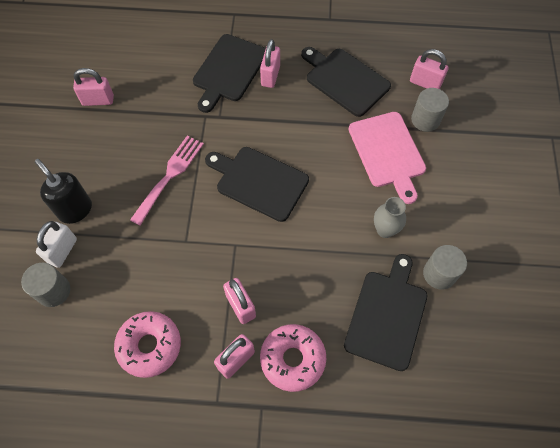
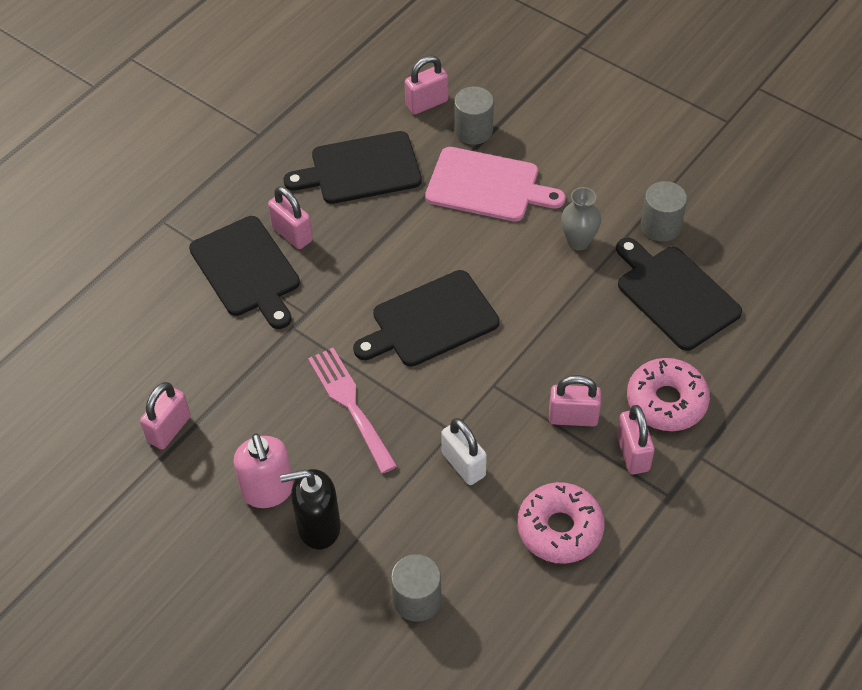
camera: 55 degrees left, 10 degrees down
(63, 251) = (368, 566): white padlock -> white padlock (463, 464)
(85, 170) = (268, 491): none -> pink soap dispenser

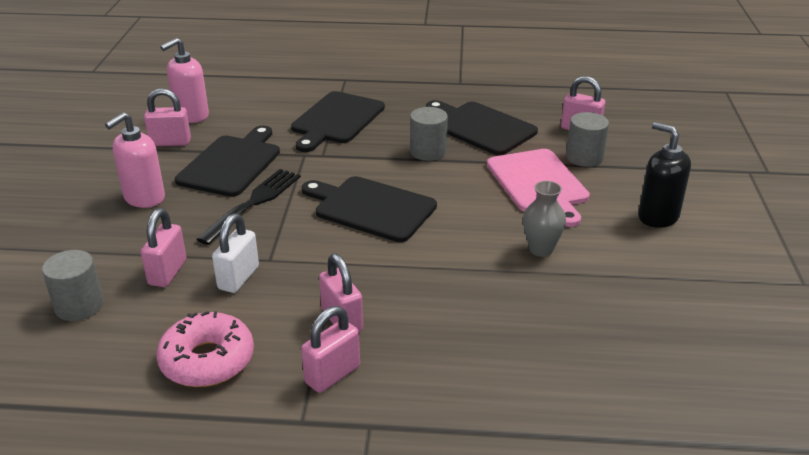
camera: 55 degrees right, 20 degrees down
(123, 389) = (191, 116): none -> pink soap dispenser
(292, 234) = (387, 124): pink padlock -> pink padlock (167, 272)
(318, 527) = (124, 231): black soap dispenser -> black soap dispenser (657, 216)
(350, 404) = (254, 203): pink fork -> black fork
(660, 226) = (620, 289): grey cylinder -> grey cylinder (428, 151)
(666, 401) = (416, 374): pink donut -> none
(674, 295) = (550, 329): black cutting board -> black cutting board (231, 164)

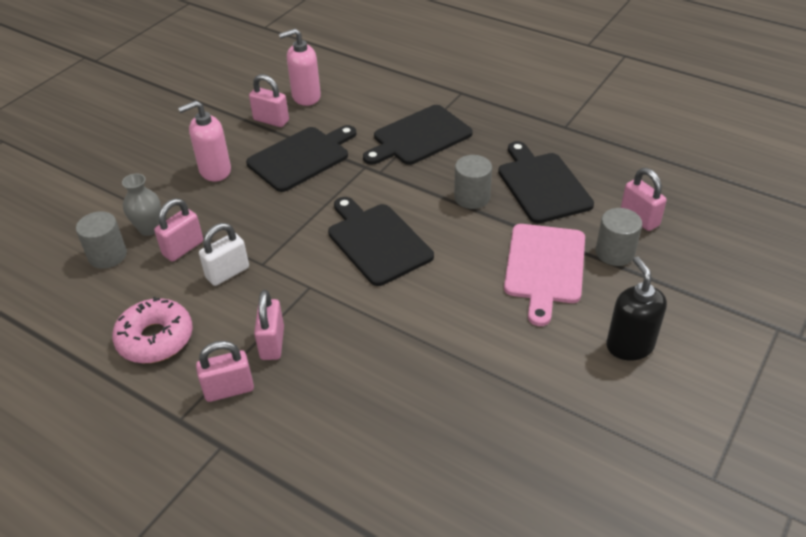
camera: 30 degrees right, 10 degrees up
(254, 203) = (290, 203): black fork -> none
(541, 249) = (487, 339): grey vase -> grey vase (149, 229)

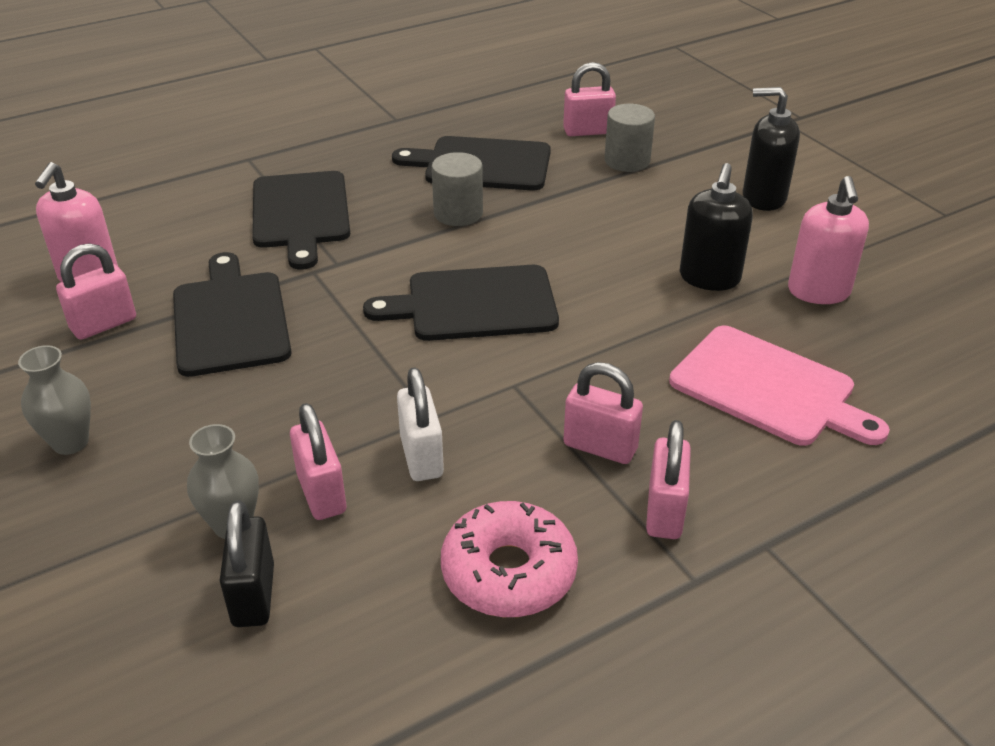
camera: 65 degrees left, 5 degrees down
(107, 255) = (253, 595): grey cylinder -> black padlock
(181, 154) = (70, 442): none -> grey vase
(215, 171) = (162, 413): pink soap dispenser -> pink soap dispenser (818, 292)
(488, 344) = (709, 278): none -> black soap dispenser
(545, 267) = (616, 206): pink cutting board -> pink cutting board (768, 388)

